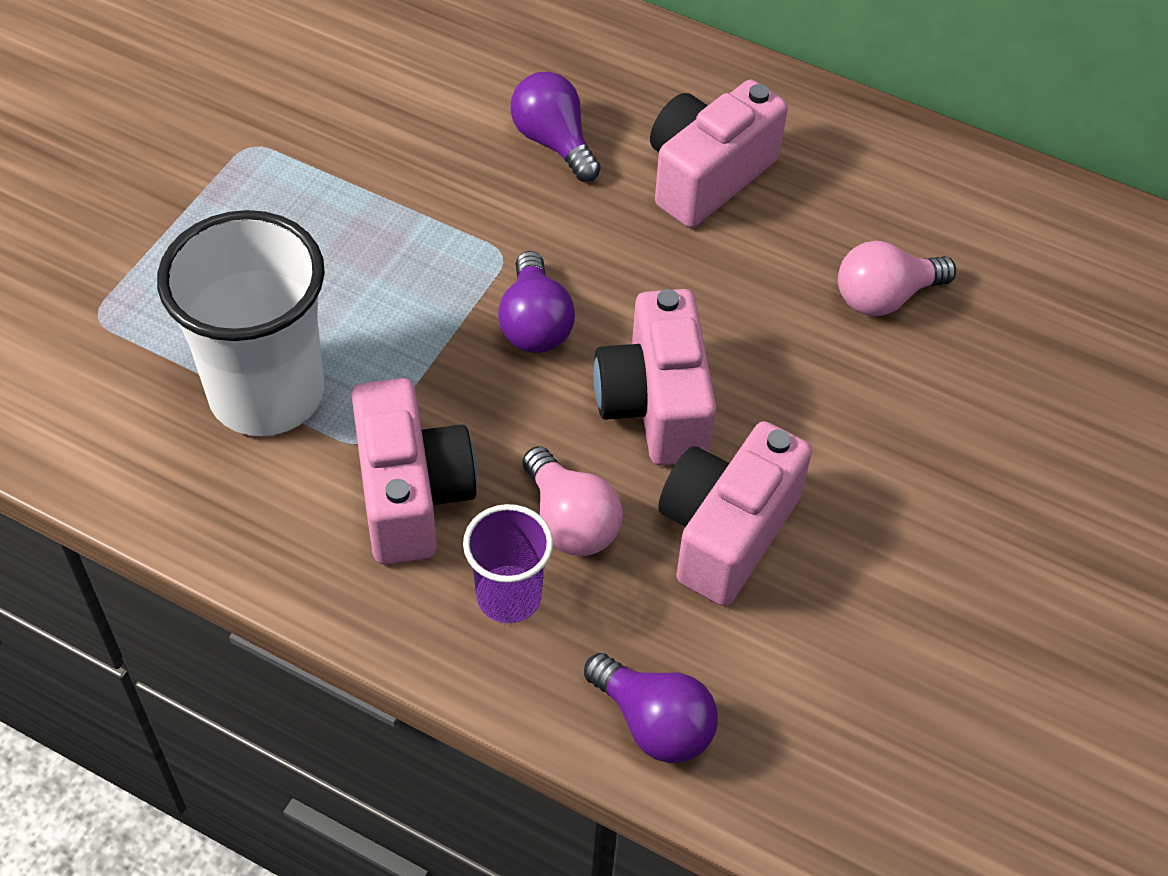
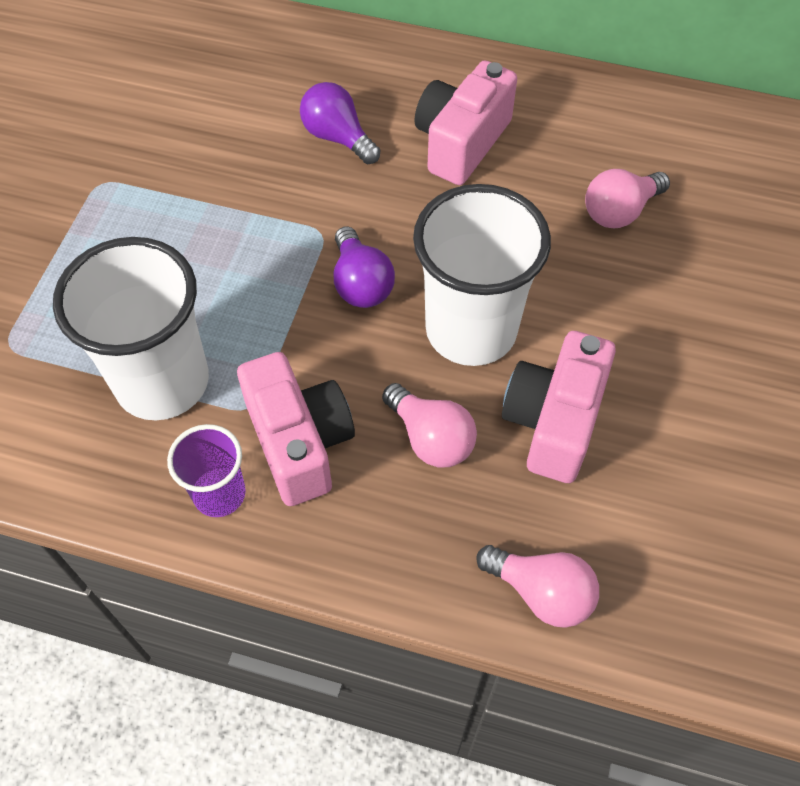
camera: 10 degrees left, 5 degrees up
(509, 596) = (399, 511): purple cup -> purple cup (219, 494)
(654, 723) = (541, 592): purple light bulb -> pink light bulb
(655, 405) = (471, 330): pink camera -> white cup

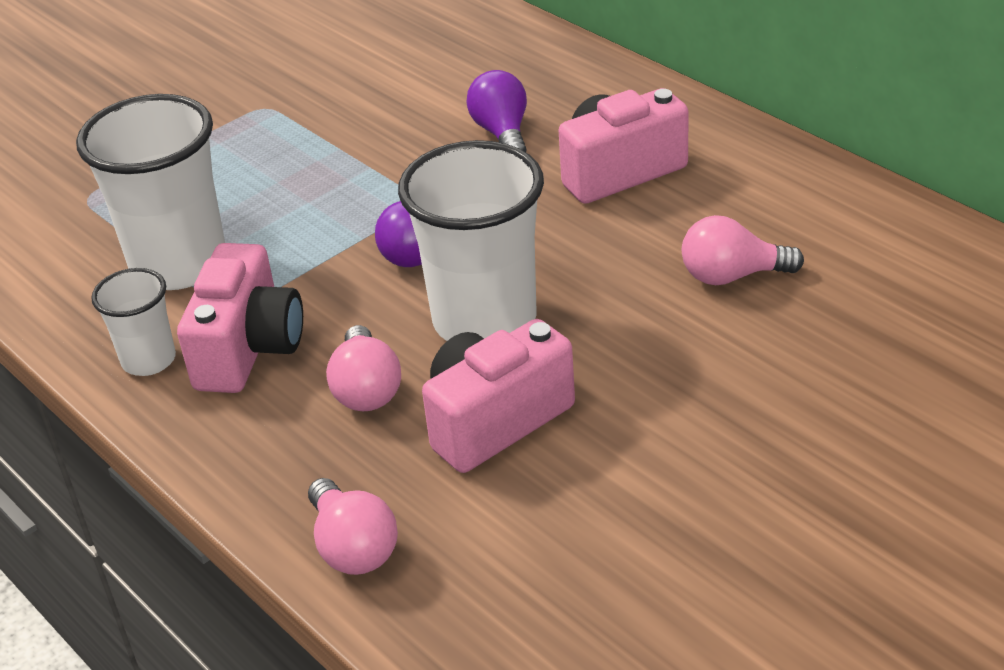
camera: 35 degrees right, 20 degrees down
(219, 494) = (149, 360): purple cup -> white cup

